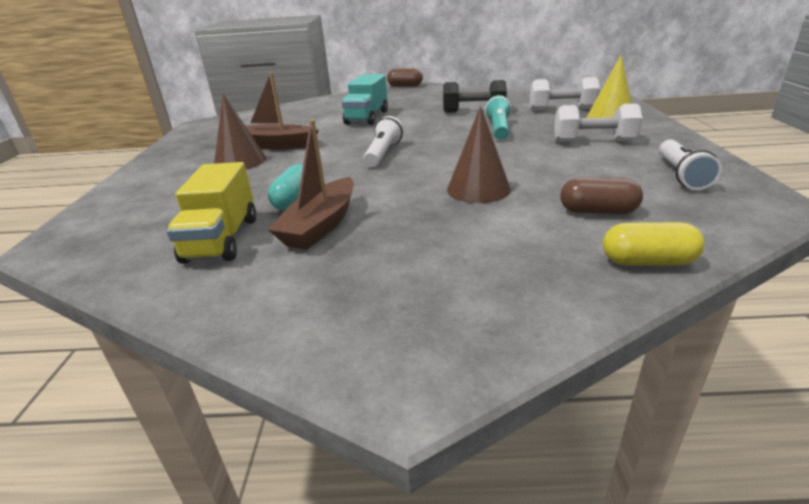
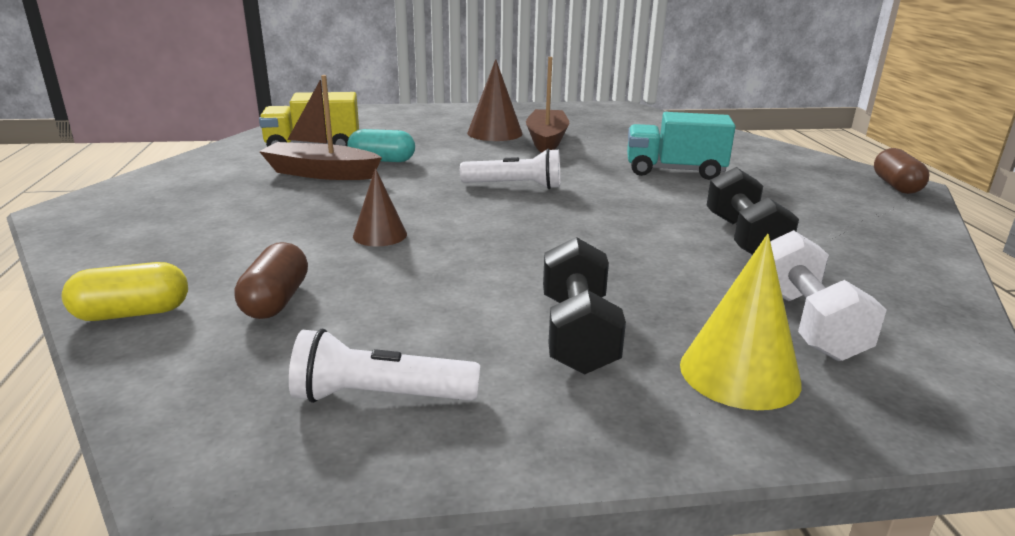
camera: 80 degrees right, 5 degrees down
(478, 189) = (380, 235): brown cone -> brown cone, size x0.65
(498, 129) = (636, 254): turquoise flashlight -> none
(593, 141) = (577, 333): white dumbbell -> black dumbbell
(647, 262) = (132, 313): yellow capsule -> yellow capsule turned 75 degrees clockwise

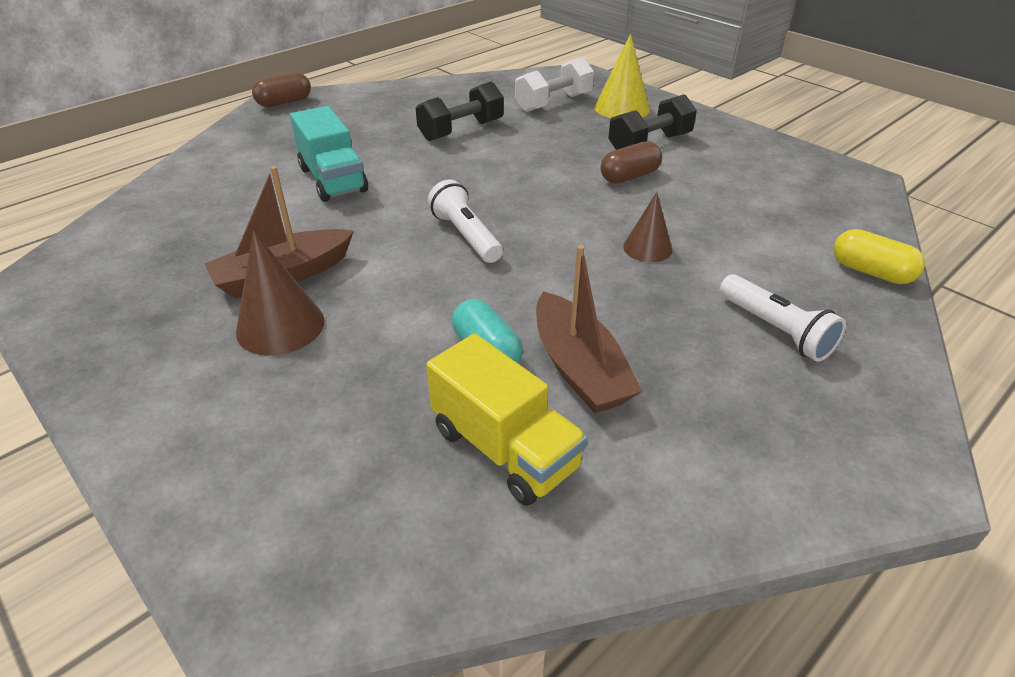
camera: 125 degrees left, 15 degrees up
(276, 300) = (774, 234): brown capsule -> brown capsule (629, 176)
(380, 396) = (770, 166): white flashlight -> white flashlight (776, 330)

